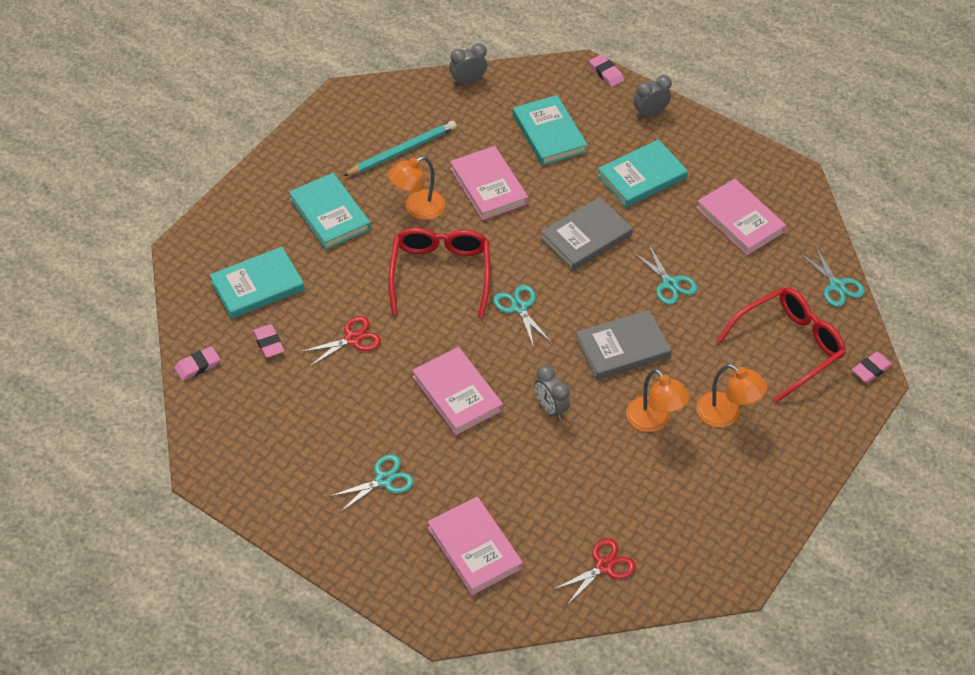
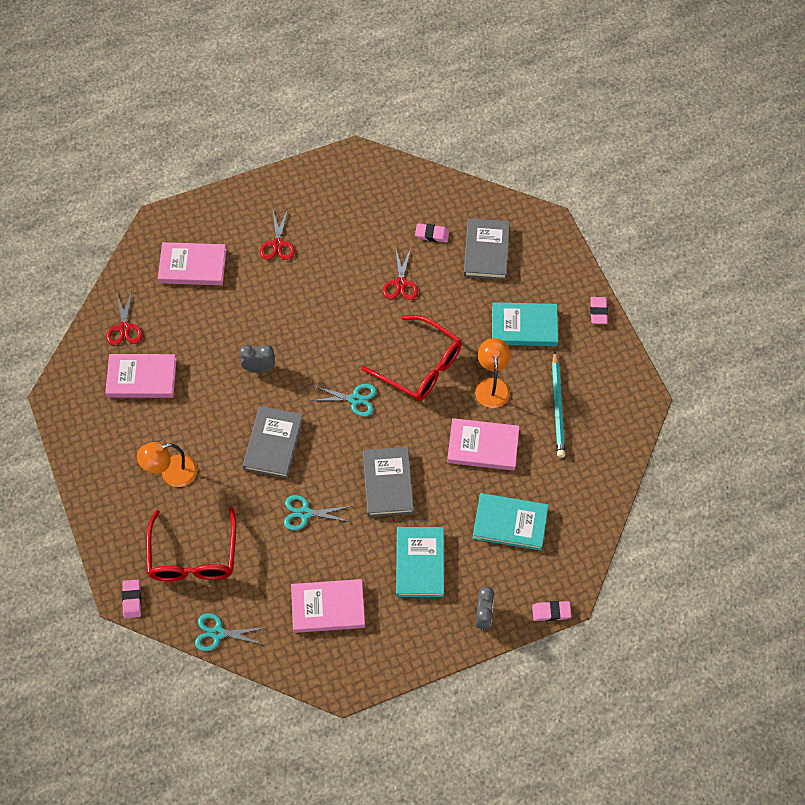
camera: 125 degrees right, 10 degrees up
(197, 366) = (441, 187): pink eraser -> pink eraser (598, 312)
(257, 286) = (486, 251): turquoise book -> grey book
(384, 480) = (277, 244): turquoise scissors -> red scissors
(457, 393) = (311, 320): pink book -> pink book (142, 378)
(468, 81) = (606, 497): grey clock -> none
(653, 421) = (201, 424): orange lamp -> none

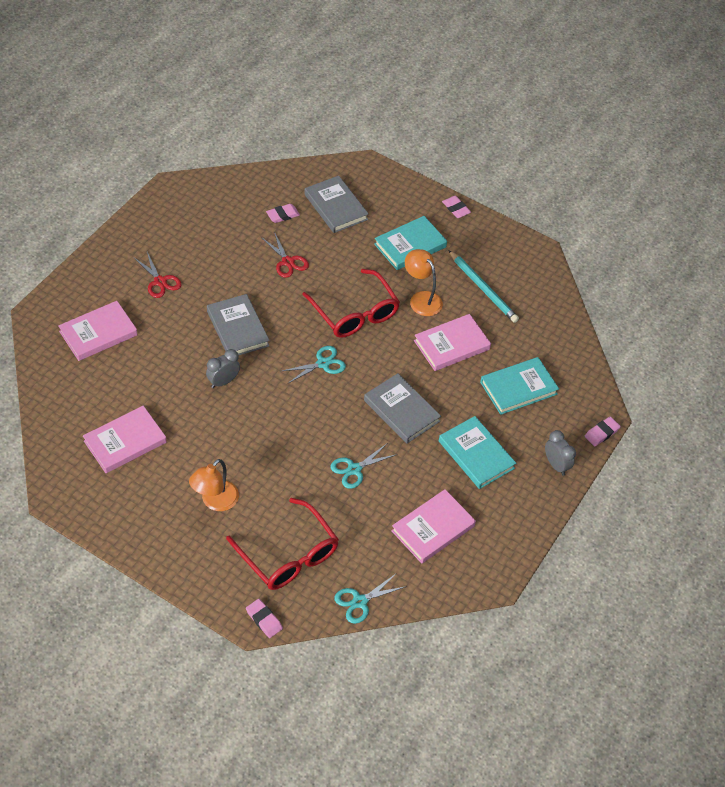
camera: 40 degrees left, 10 degrees down
(124, 328) = (76, 411): red scissors -> none
(273, 444) = (283, 432): grey book -> grey book (238, 328)
(420, 367) = (355, 313): red glasses -> red glasses turned 60 degrees clockwise

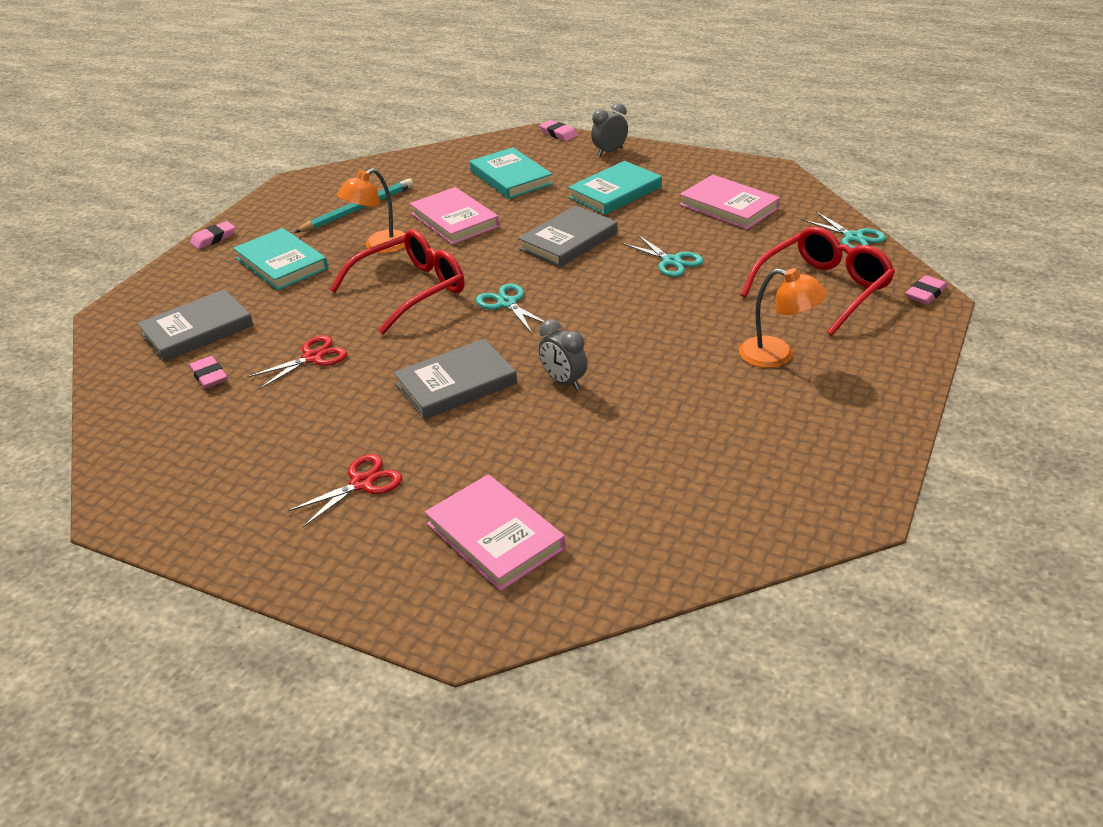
camera: 90 degrees left, 15 degrees down
(125, 442) = (715, 458): pink book -> none

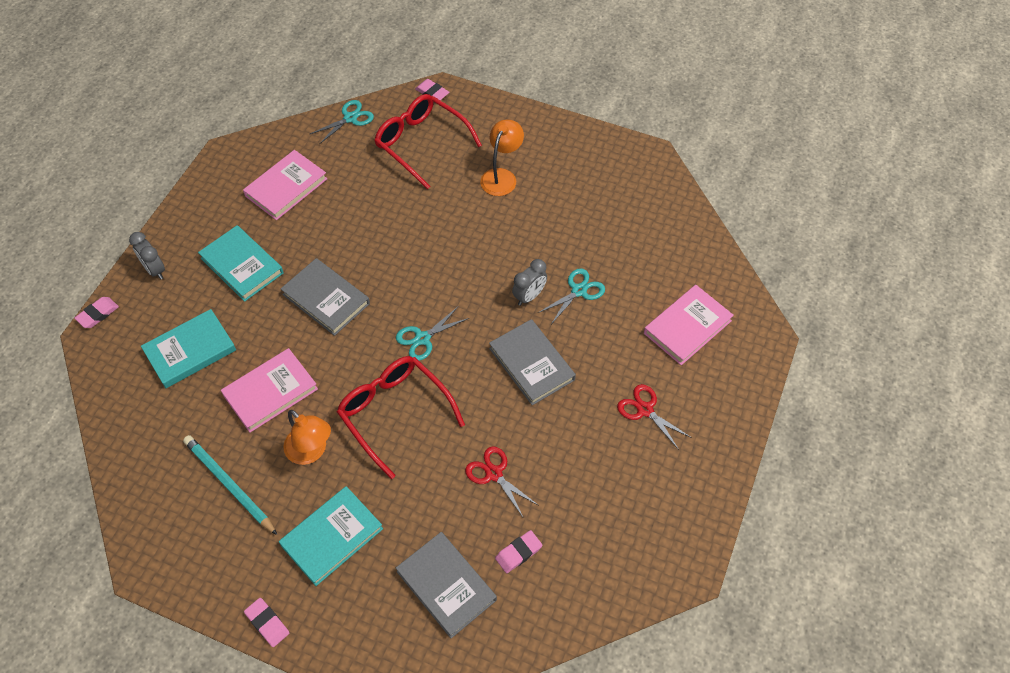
camera: 95 degrees left, 20 degrees up
(671, 261) = (370, 229): turquoise scissors -> turquoise scissors (579, 291)

